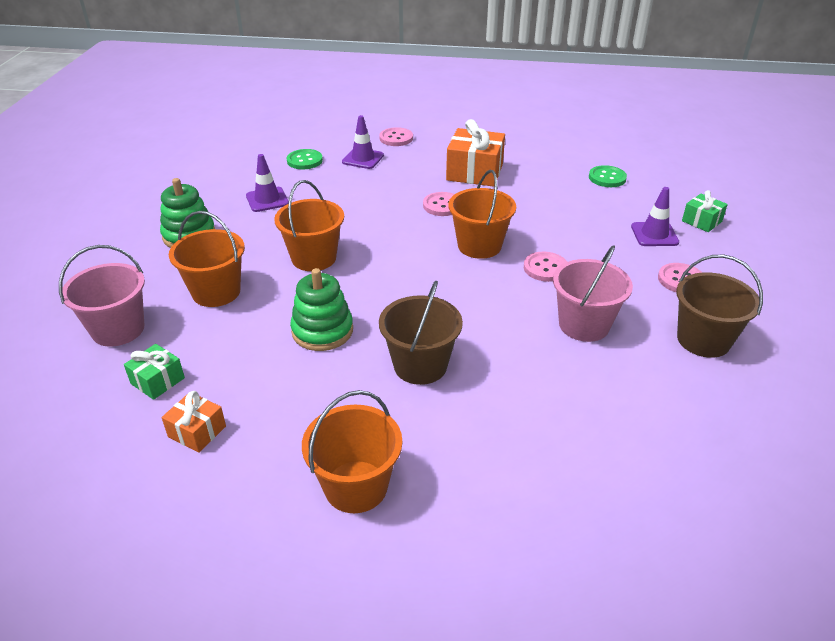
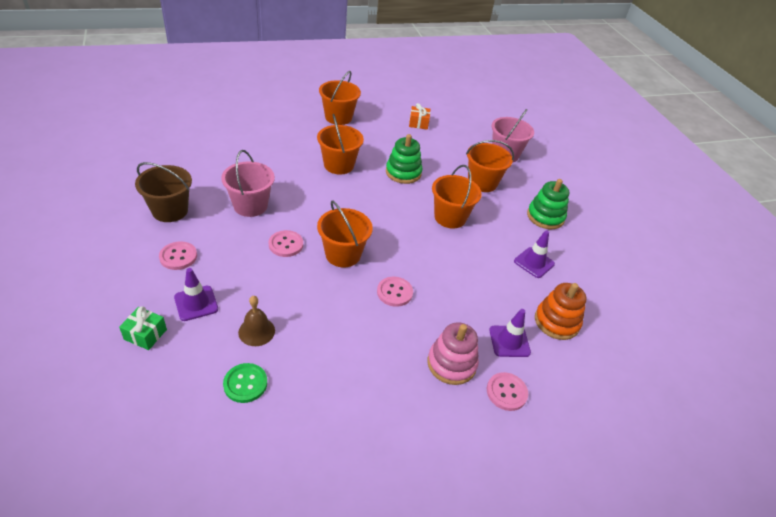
camera: 150 degrees right, 5 degrees up
(157, 381) = (457, 137): green gift -> none
(304, 160) = (556, 322): green button -> orange stacking toy
(420, 365) = (339, 165): brown bucket -> orange bucket
(426, 157) = (451, 364): none -> pink stacking toy
(474, 172) = (389, 351): orange gift -> none
(593, 204) = (256, 331): none -> brown bell

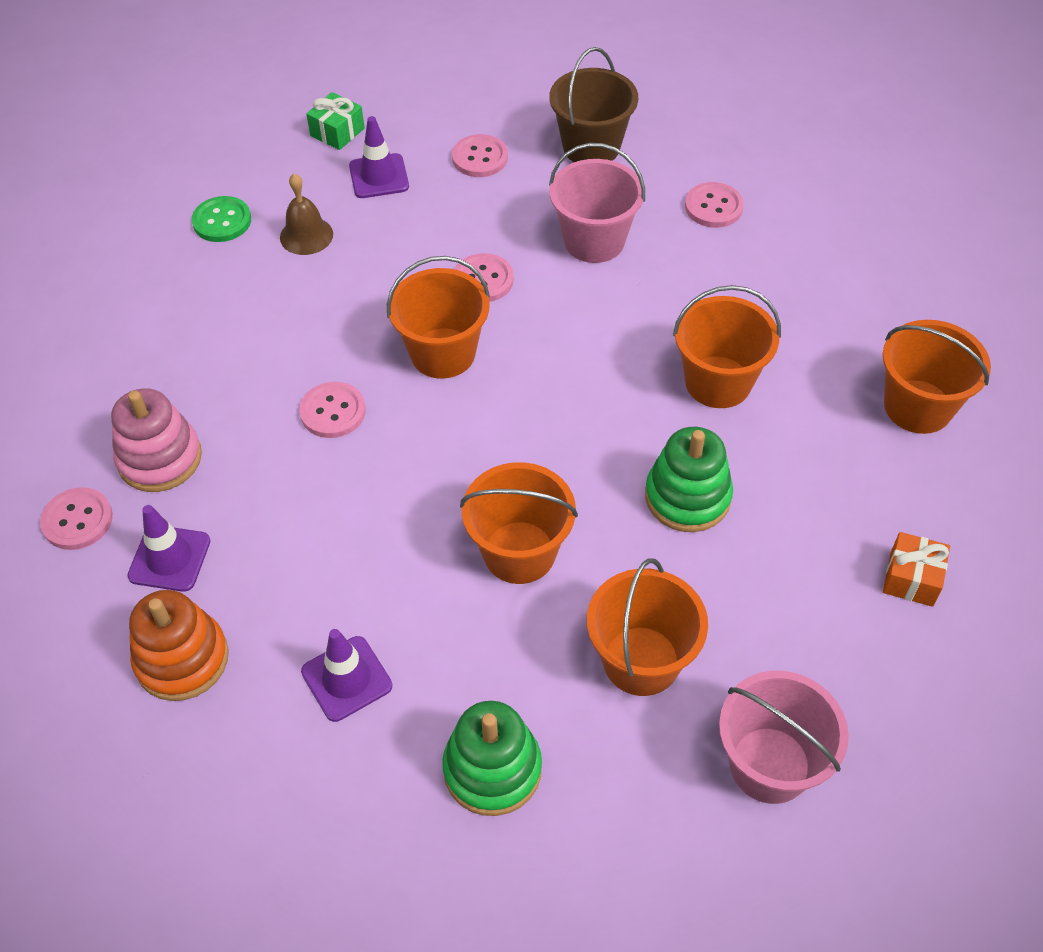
camera: 110 degrees right, 10 degrees up
(221, 167) = (713, 207): none -> pink button

